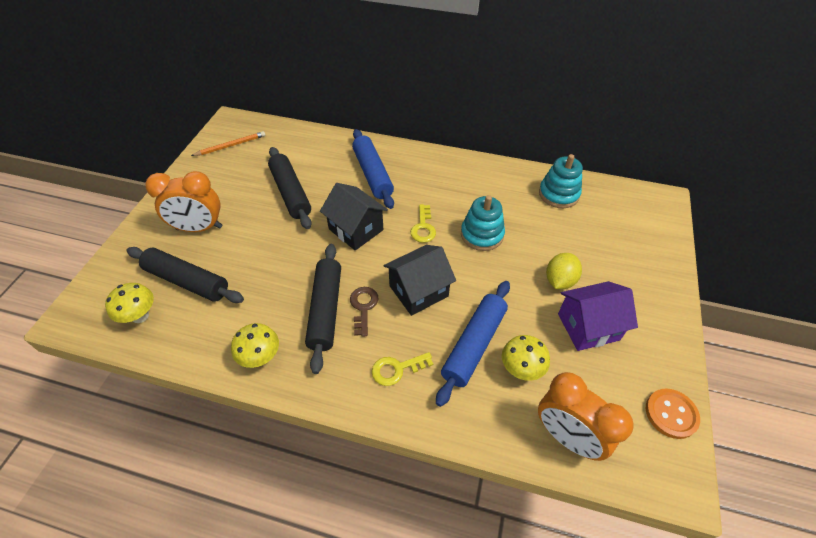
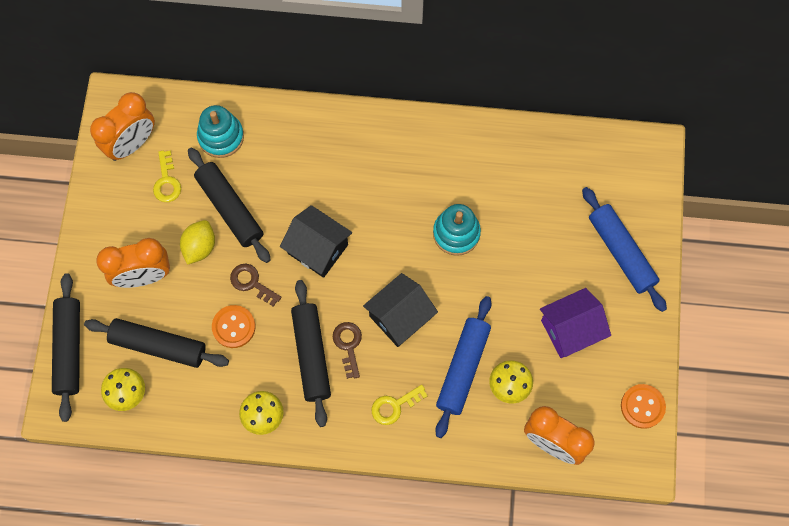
camera: 10 degrees left, 20 degrees up
(107, 272) = (69, 349): none -> black rolling pin
(231, 145) = (132, 144): orange pencil -> orange clock
(261, 276) = (233, 327): none -> orange button
(290, 245) = (251, 283): none -> brown key
(372, 174) = (318, 163): blue rolling pin -> blue rolling pin (621, 252)
(423, 227) = (391, 234): yellow key -> yellow key (167, 181)
(558, 194) = (537, 160): turquoise stacking toy -> turquoise stacking toy (221, 137)
(559, 280) = (541, 280): yellow lemon -> yellow lemon (200, 247)

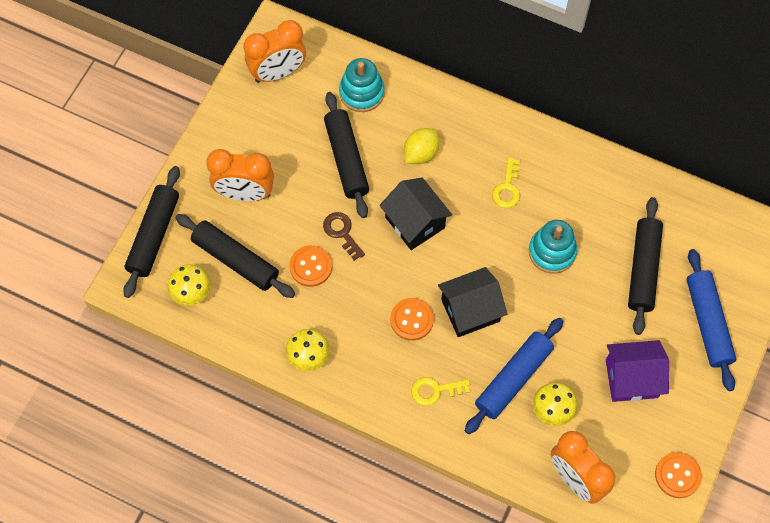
camera: 20 degrees right, 5 degrees down
(167, 181) = (297, 116): yellow key -> yellow key (507, 188)
(200, 247) = (306, 184): yellow lemon -> yellow lemon (421, 153)
(311, 355) = (373, 317): black rolling pin -> black rolling pin (643, 269)
(348, 345) = (411, 320): brown key -> orange button

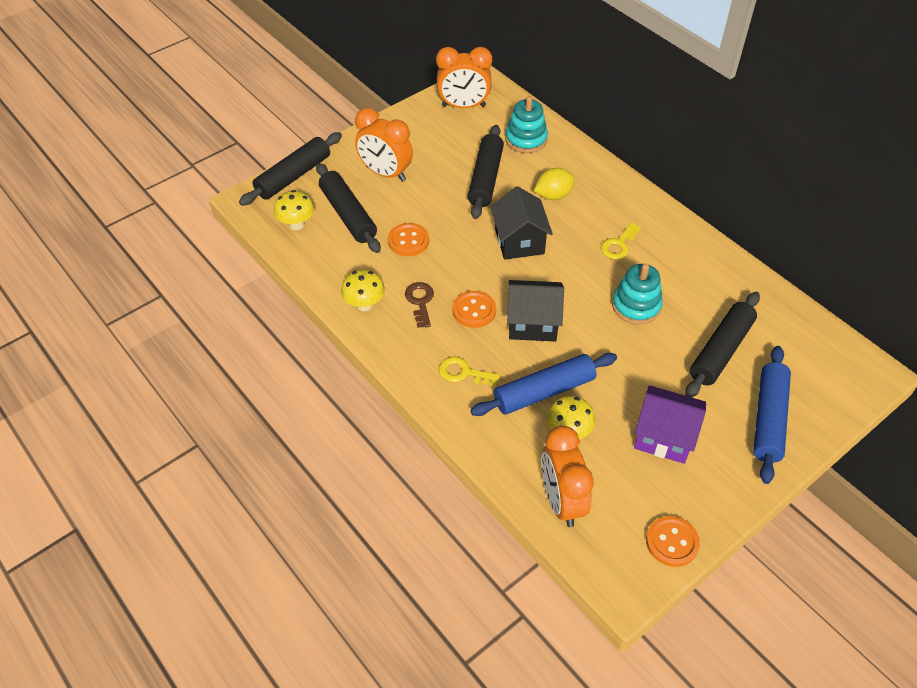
camera: 25 degrees right, 15 degrees down
(342, 232) = (450, 226): brown key -> brown key (420, 301)

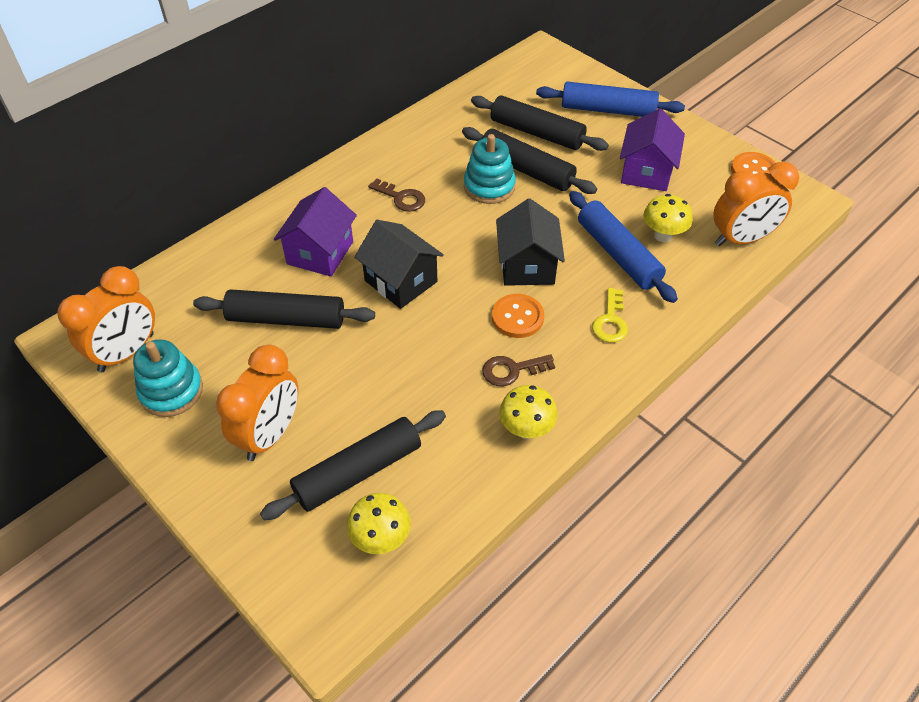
camera: 95 degrees left, 0 degrees up
(293, 176) = (269, 564): black rolling pin -> black rolling pin (526, 170)
(408, 241) = (407, 393): orange button -> none
(463, 106) = (126, 352): orange clock -> orange clock turned 45 degrees clockwise
(519, 241) = (401, 281): black house -> black house turned 60 degrees clockwise
(526, 139) = (211, 281): turquoise stacking toy -> turquoise stacking toy (171, 391)
(553, 195) = (320, 253): yellow lemon -> purple house
(619, 245) = (401, 198): yellow key -> brown key

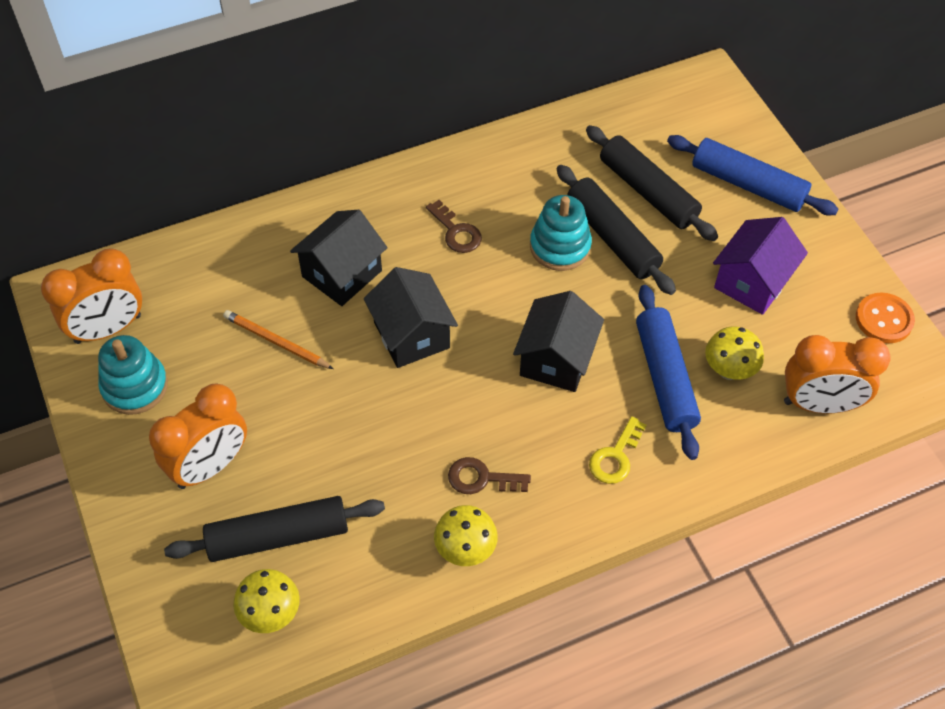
camera: 20 degrees right, 5 degrees up
(286, 319) = (276, 342): black rolling pin -> orange pencil
(320, 253) = (342, 273): purple house -> black house
(517, 317) = (516, 418): orange button -> none

